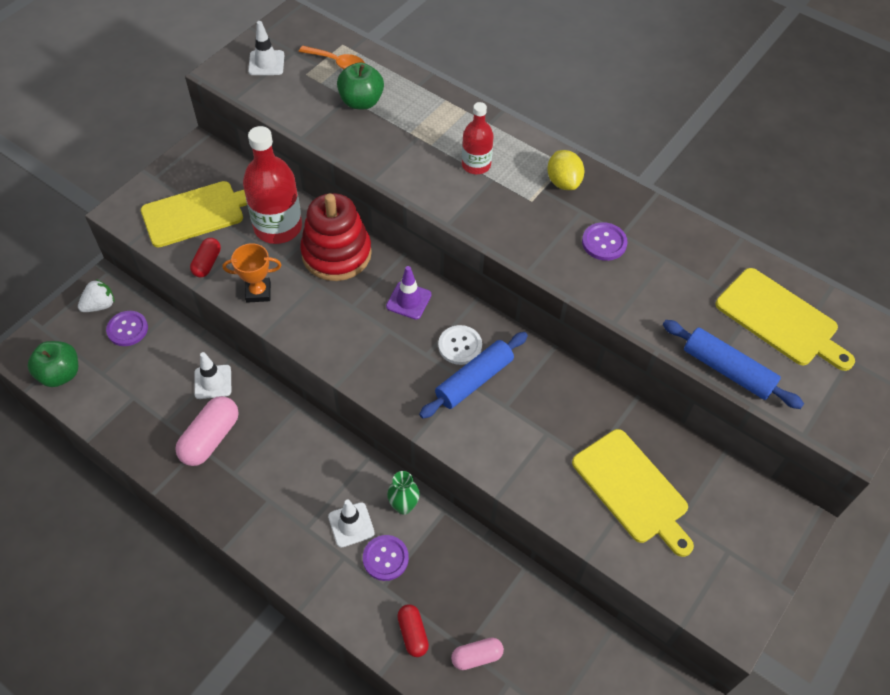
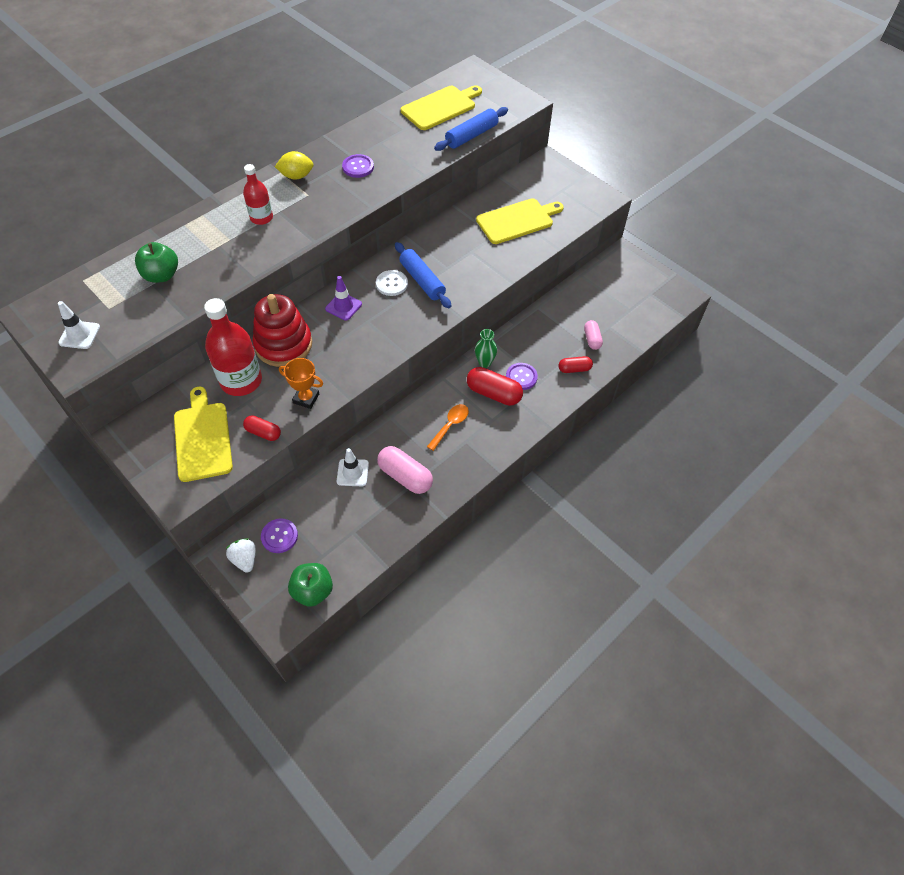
camera: 80 degrees left, 0 degrees up
(258, 292) = (306, 398): orange trophy -> orange trophy turned 75 degrees counterclockwise
(337, 63) = (105, 286): orange spoon -> orange spoon (450, 425)
(351, 525) = (493, 393): white traffic cone -> red capsule

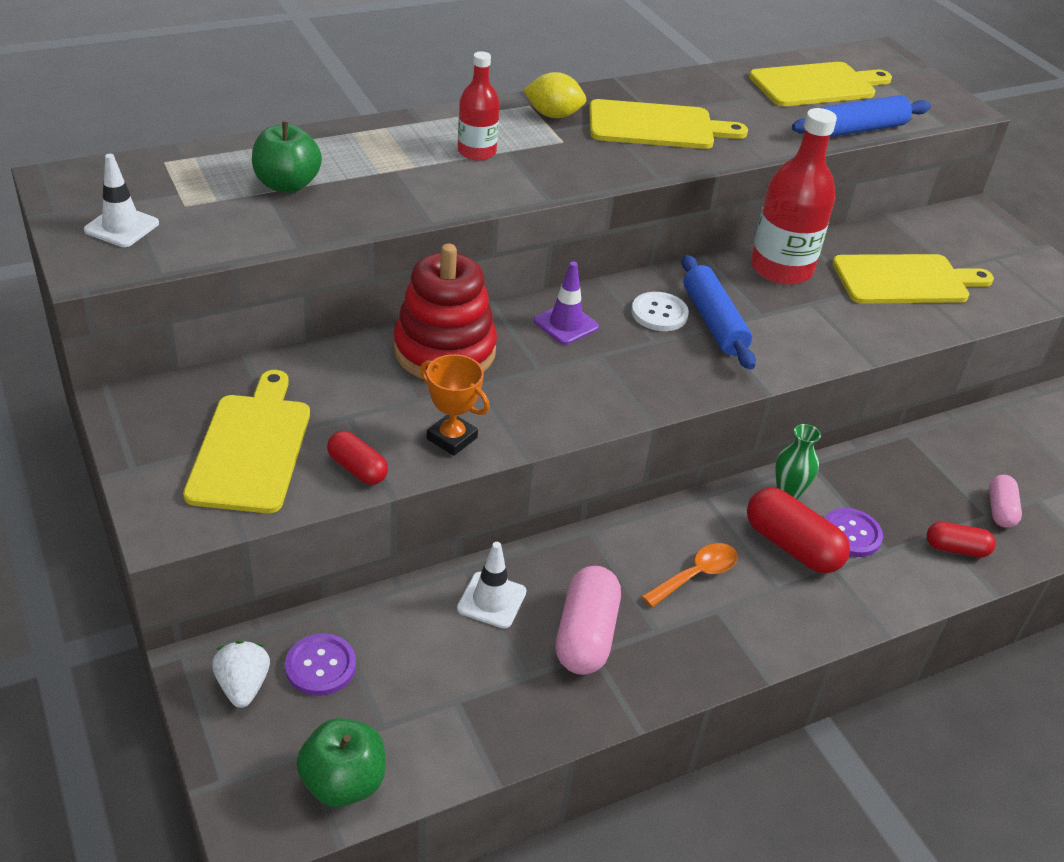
camera: 15 degrees right, 15 degrees down
(241, 381) = (352, 383): red bottle -> red bottle (781, 268)
(358, 167) = (656, 126): purple button -> yellow cutting board
(405, 476) = (586, 635): pink capsule -> pink capsule turned 45 degrees clockwise

